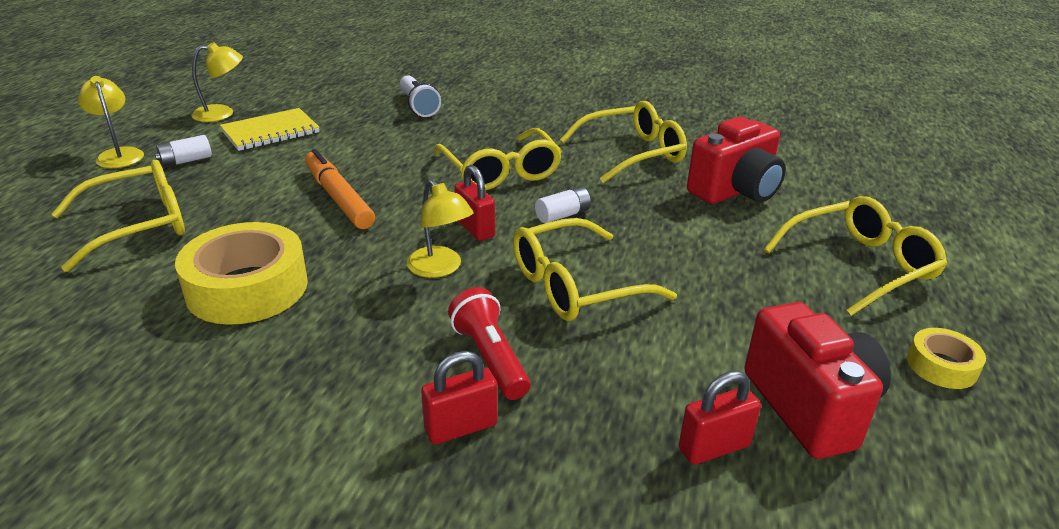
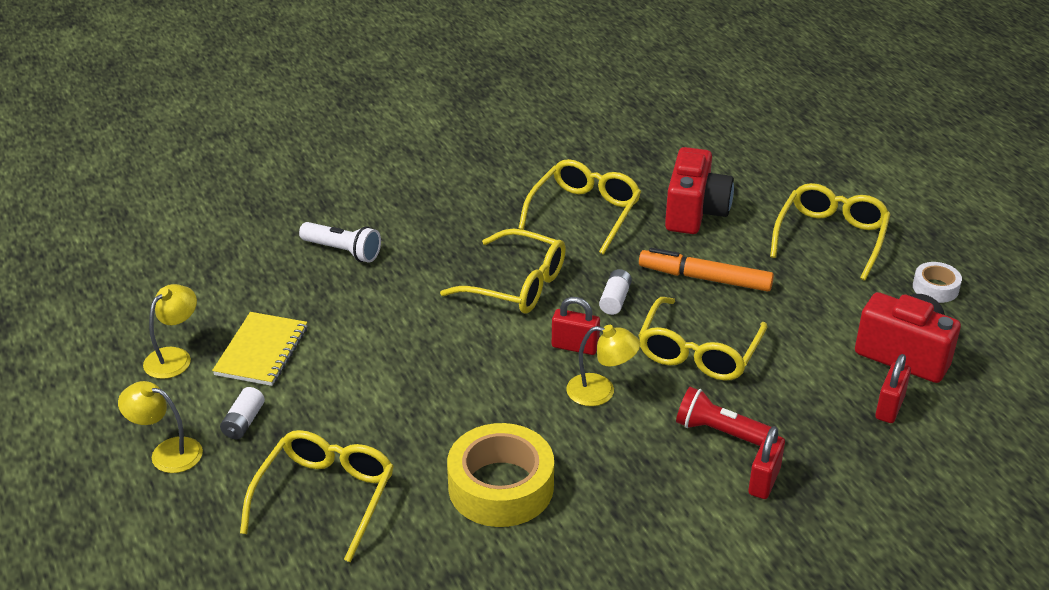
camera: 40 degrees left, 5 degrees up
(338, 198) = (436, 380): orange marker -> orange marker (705, 278)
(941, 366) = (935, 288): yellow tape -> white tape

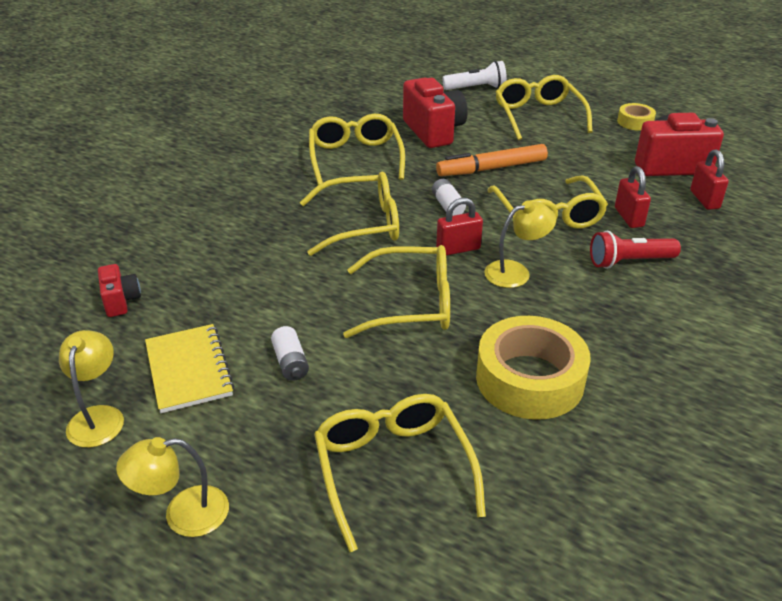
camera: 35 degrees left, 0 degrees up
(243, 422) = (237, 442): white battery -> white battery (290, 363)
(265, 271) = (121, 301): none -> red camera
(343, 251) = (182, 256): white flashlight -> white flashlight (476, 88)
(479, 378) = (412, 304): none -> yellow glasses
(764, 481) = (698, 281): red padlock -> red padlock (628, 217)
(935, 288) = (635, 122): white tape -> yellow tape

